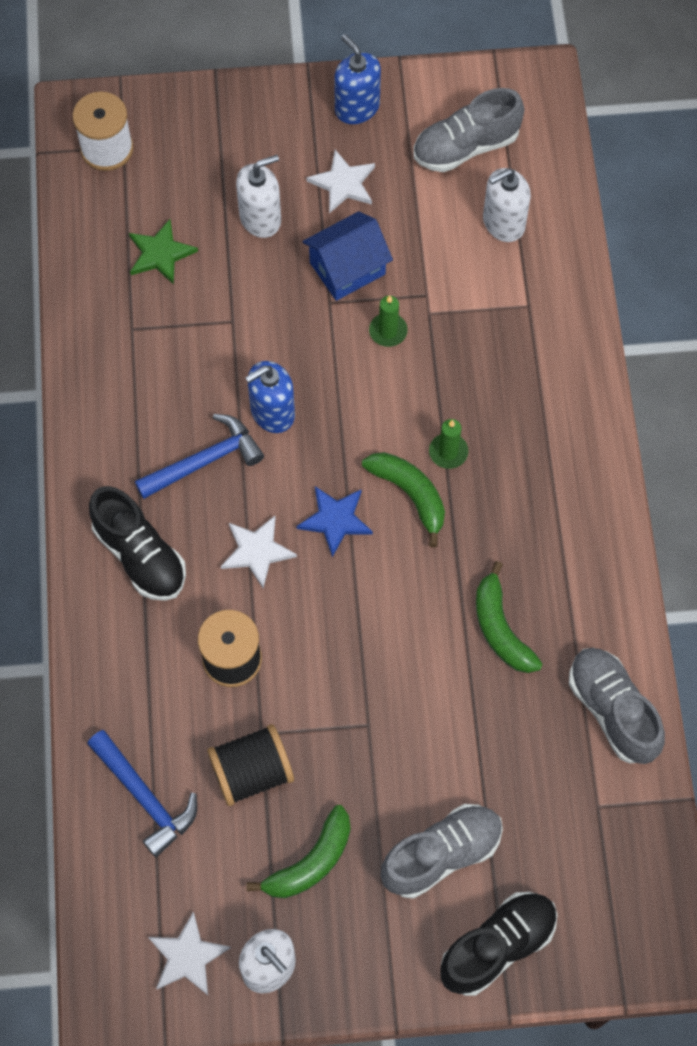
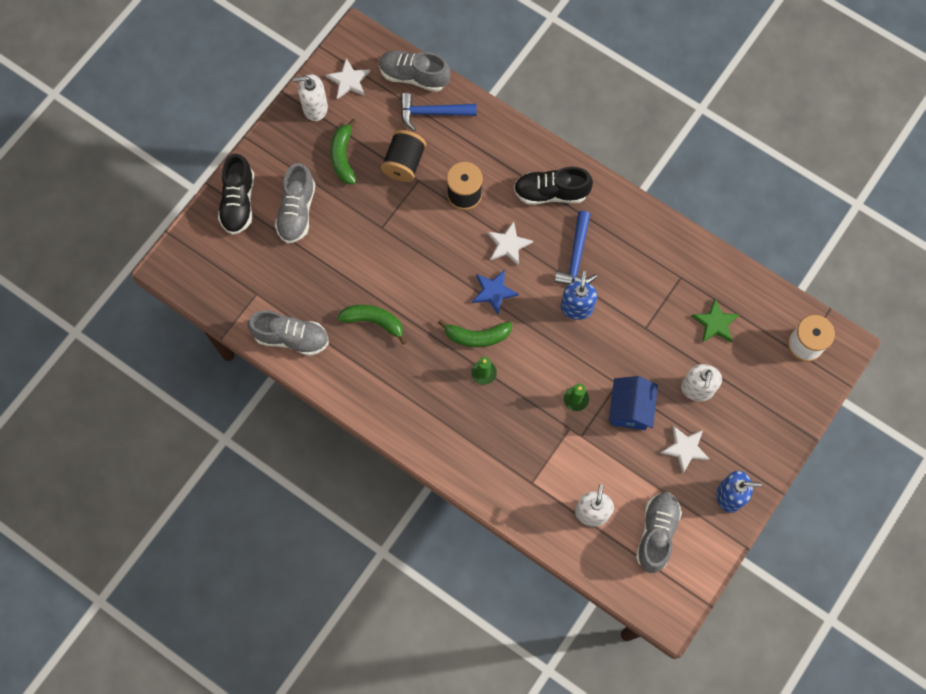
camera: 130 degrees right, 5 degrees up
(107, 870) = (414, 76): none -> grey shoe

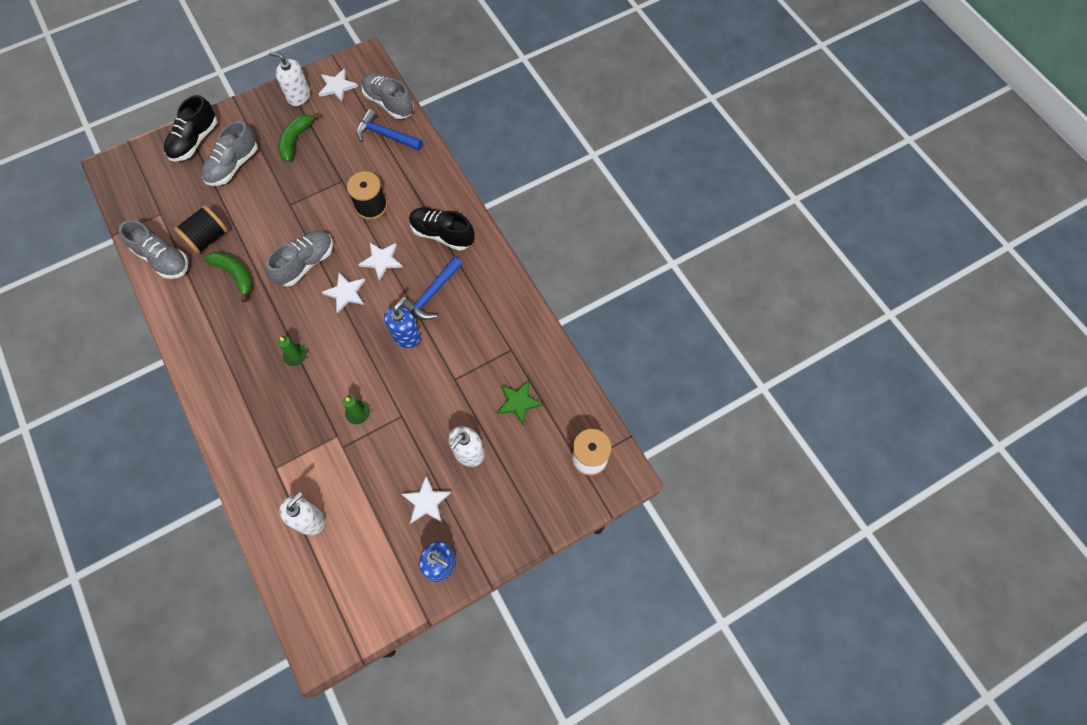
camera: 25 degrees right, 5 degrees down
(404, 163) = (339, 163): black spool -> black spool (207, 238)
(477, 336) = (309, 323): green banana -> none
(494, 292) = (346, 293): blue star -> white star
(630, 408) = (399, 443): blue house -> none
(656, 533) = (354, 567): grey shoe -> grey shoe (305, 263)

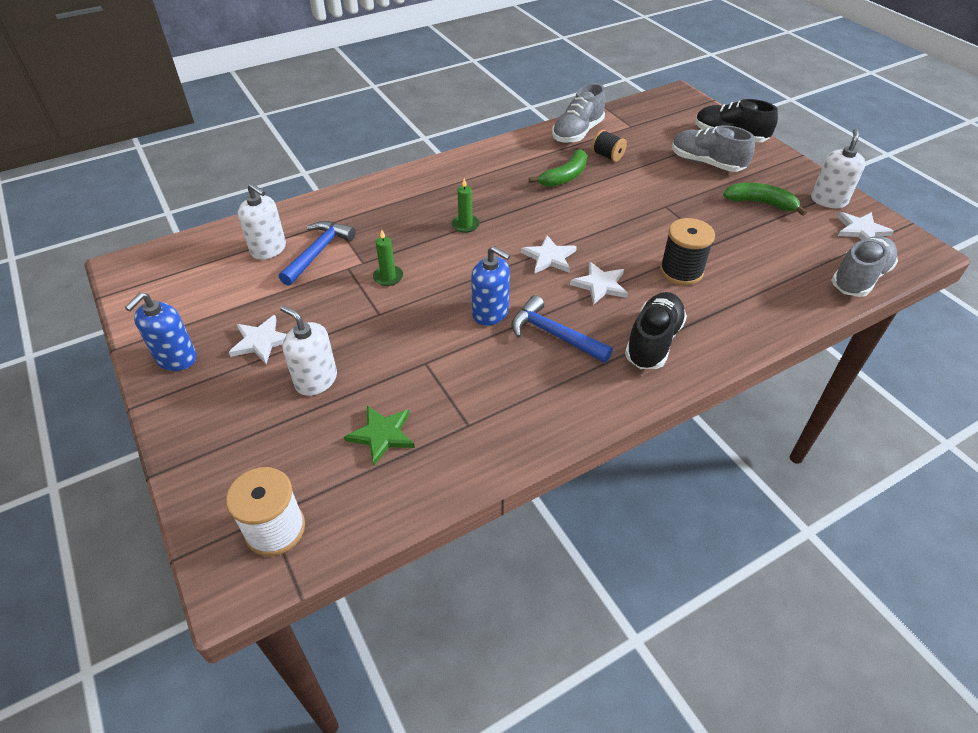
camera: 90 degrees right, 20 degrees down
(207, 238) = (607, 156): black spool -> black spool, size x0.64
(305, 263) = (586, 223): grey shoe -> none
(385, 135) = (802, 278): blue hammer -> blue hammer (318, 252)

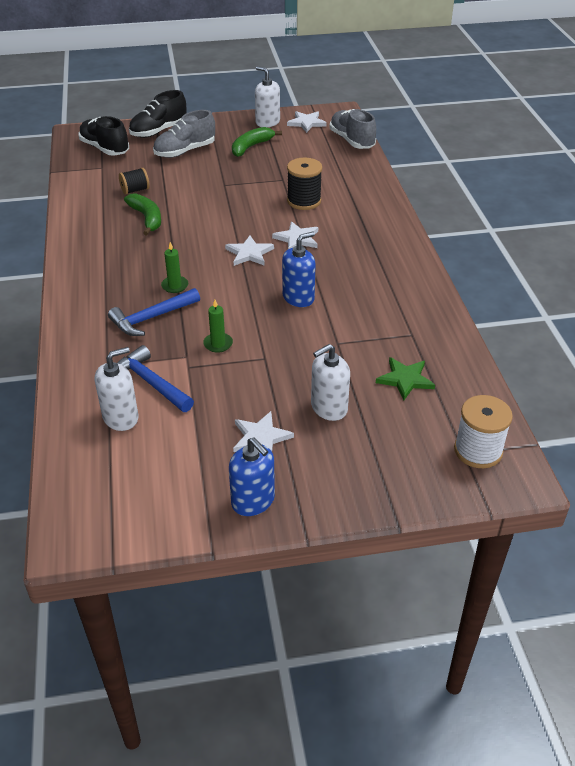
camera: 70 degrees left, 5 degrees down
(554, 334) = (339, 273): blue hammer -> blue hammer (151, 318)
(577, 133) = (86, 195): grey shoe -> none
(653, 342) = (369, 234): black shoe -> black shoe (105, 149)

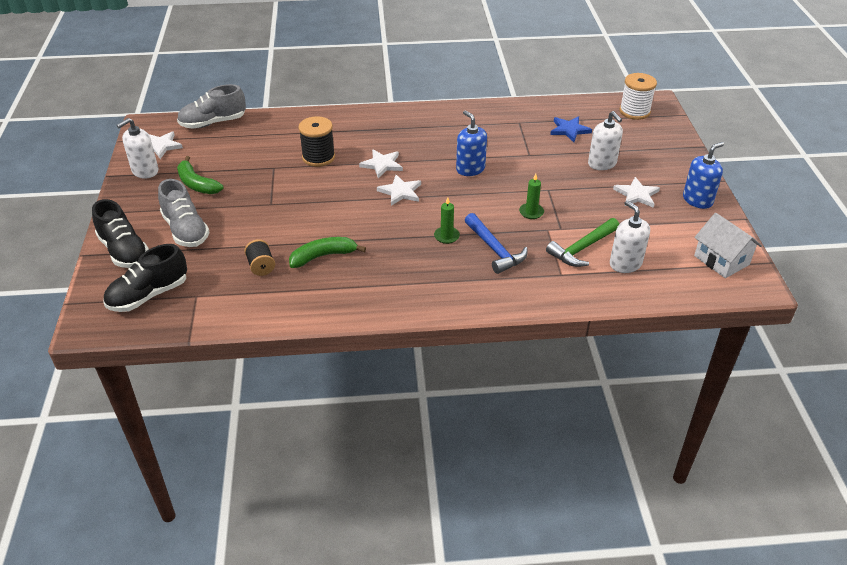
camera: 85 degrees left, 0 degrees up
(120, 510) = (721, 260): none -> white house
(150, 383) = (582, 248): blue hammer -> green hammer
(405, 379) = (569, 130): green star -> blue star

